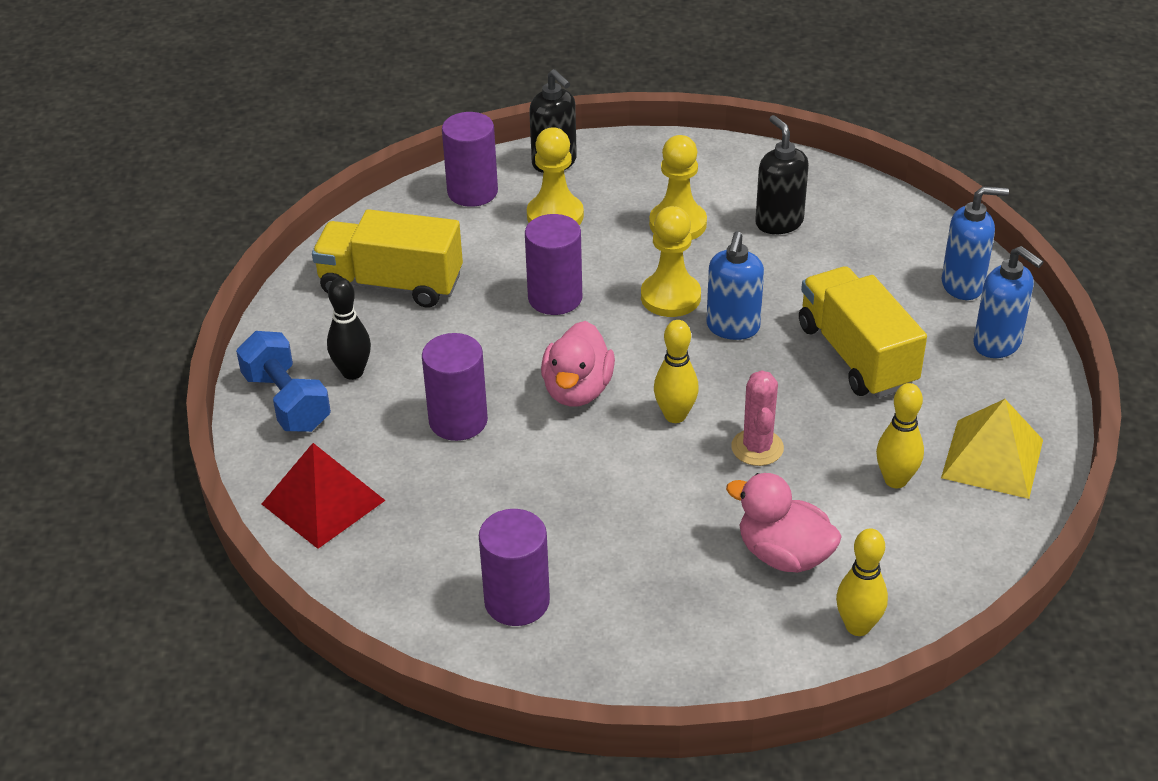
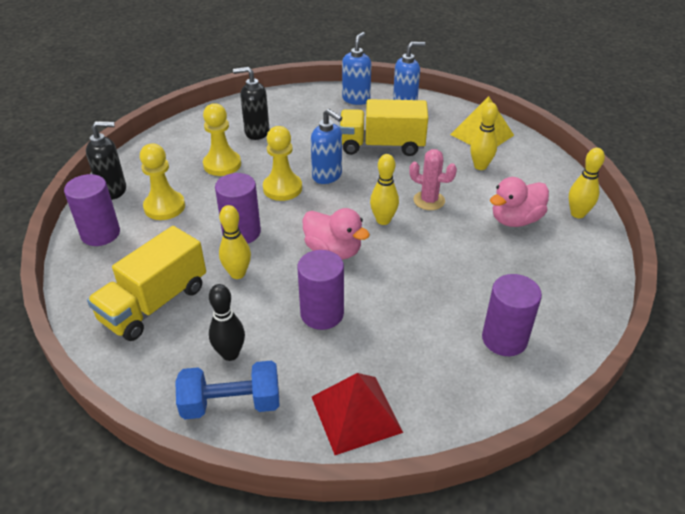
camera: 65 degrees left, 0 degrees up
(480, 325) = (237, 273): none -> yellow bowling pin

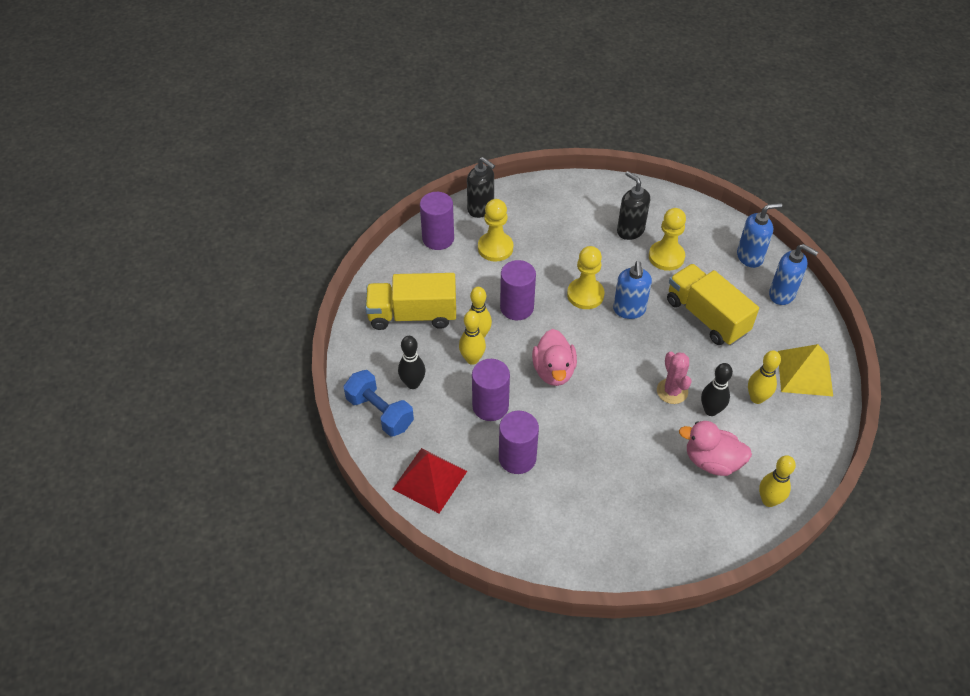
camera: 50 degrees right, 10 degrees up
(222, 164) = (571, 241): yellow pawn -> yellow pawn (666, 257)
(383, 220) = (617, 378): yellow bowling pin -> yellow bowling pin (472, 359)
(468, 193) = (711, 410): none -> black bowling pin
(504, 339) = (571, 525): purple cylinder -> purple cylinder (517, 458)

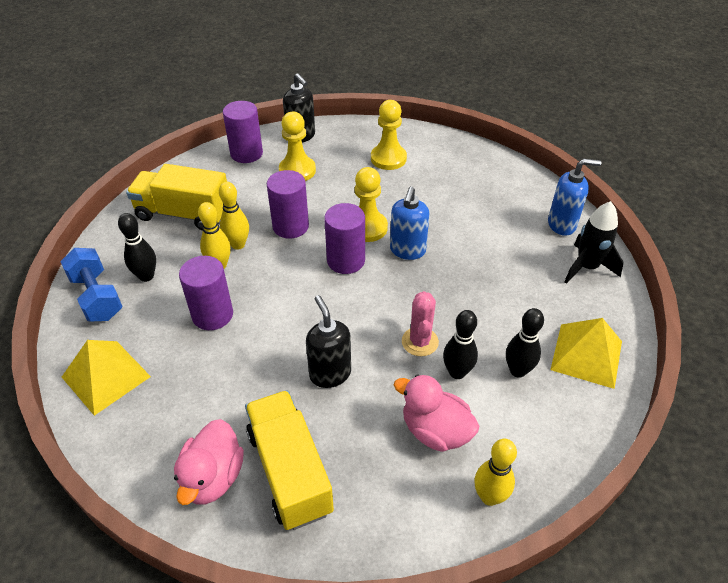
camera: 15 degrees right, 5 degrees down
(430, 480) = (106, 377): red pyramid -> yellow pyramid
(517, 458) = (212, 375): purple cylinder -> purple cylinder (346, 260)
(554, 371) = (298, 294): pink duck -> pink duck (213, 477)
(630, 230) = (441, 179): black soap dispenser -> black soap dispenser (330, 374)
(666, 257) = (469, 208): yellow pawn -> yellow pawn (388, 158)
(706, 317) = (490, 273): yellow truck -> yellow truck (290, 471)
(756, 398) = (517, 370): yellow bowling pin -> black bowling pin
(782, 294) = (586, 267): blue soap dispenser -> black rocket

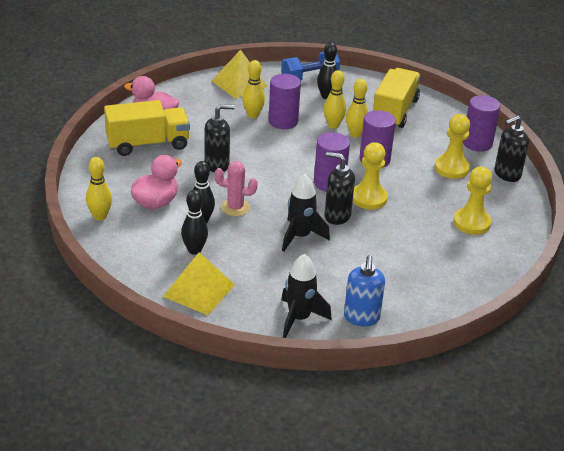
camera: 95 degrees right, 10 degrees down
(198, 349) = (253, 115): none -> yellow bowling pin
(407, 250) = (337, 216): blue soap dispenser -> black soap dispenser
(455, 277) = (300, 236): none -> black rocket

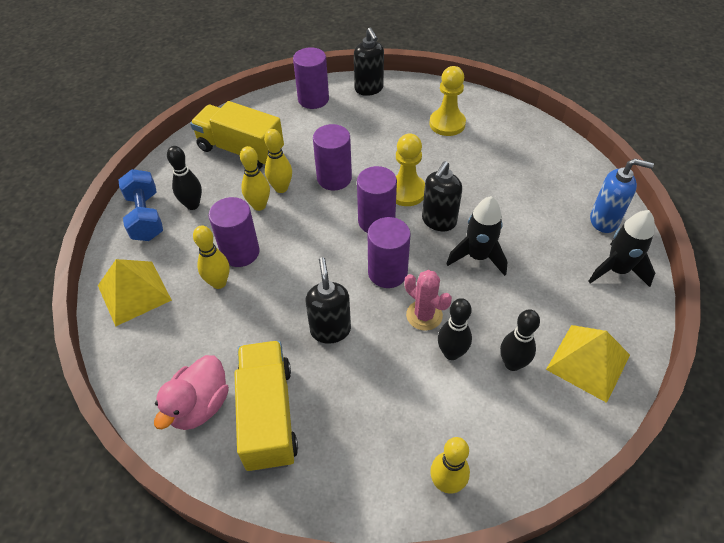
camera: 80 degrees left, 15 degrees up
(156, 202) = (413, 406): pink duck -> none
(235, 207) = (424, 315): pink cactus -> pink cactus turned 60 degrees counterclockwise
(275, 189) = (387, 272): none -> purple cylinder
(451, 168) = (356, 123): yellow pawn -> none

